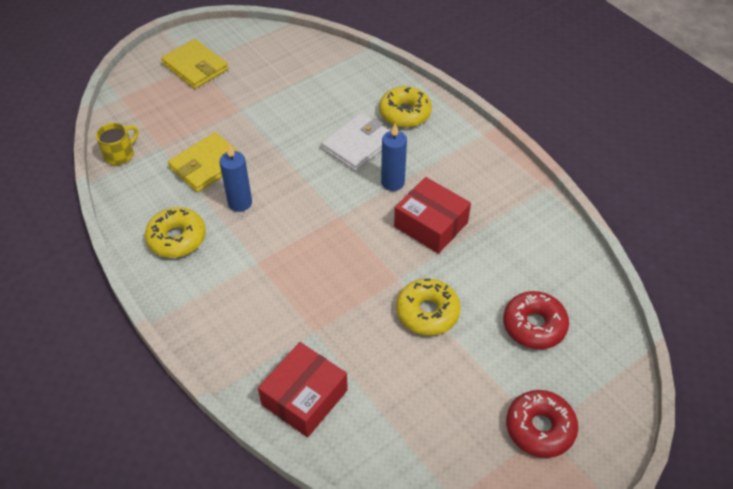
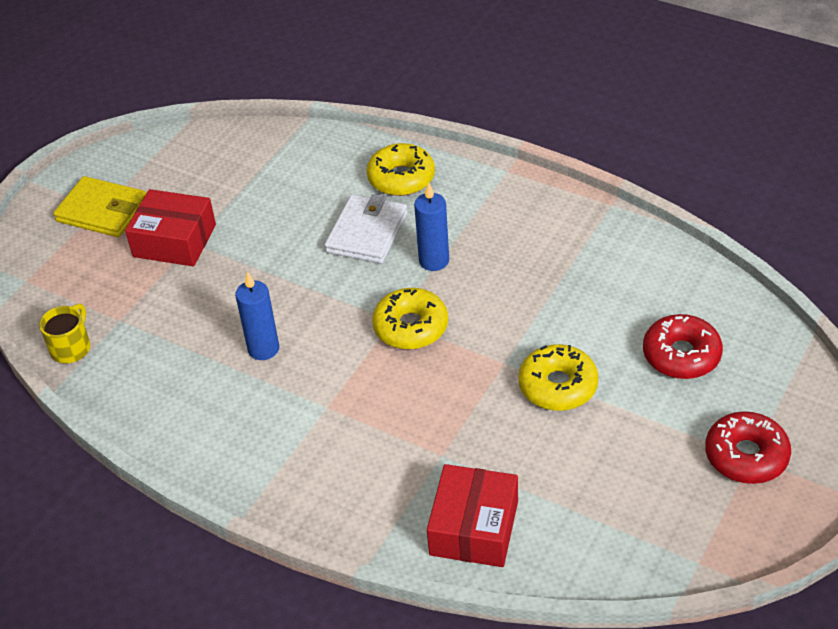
camera: 20 degrees left, 5 degrees down
(177, 238) = (210, 417): yellow donut -> yellow donut (411, 327)
(207, 165) = (193, 320): yellow wallet -> none
(431, 224) = (506, 291): red box -> red box (174, 241)

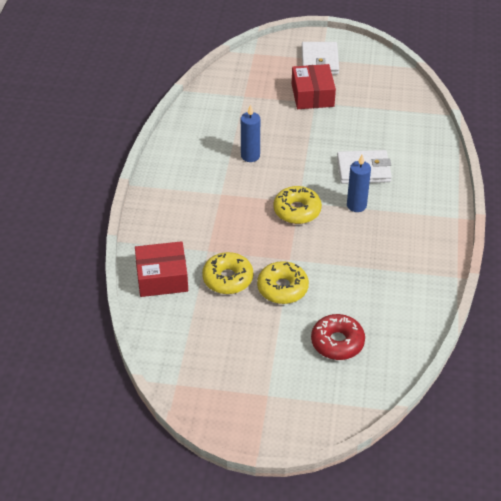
camera: 65 degrees right, 0 degrees up
(71, 348) = (216, 86): yellow mug -> none
(102, 211) = (319, 61): yellow wallet -> white wallet
(401, 178) = (420, 171): yellow donut -> yellow donut (228, 279)
(746, 456) = (267, 392): red donut -> none

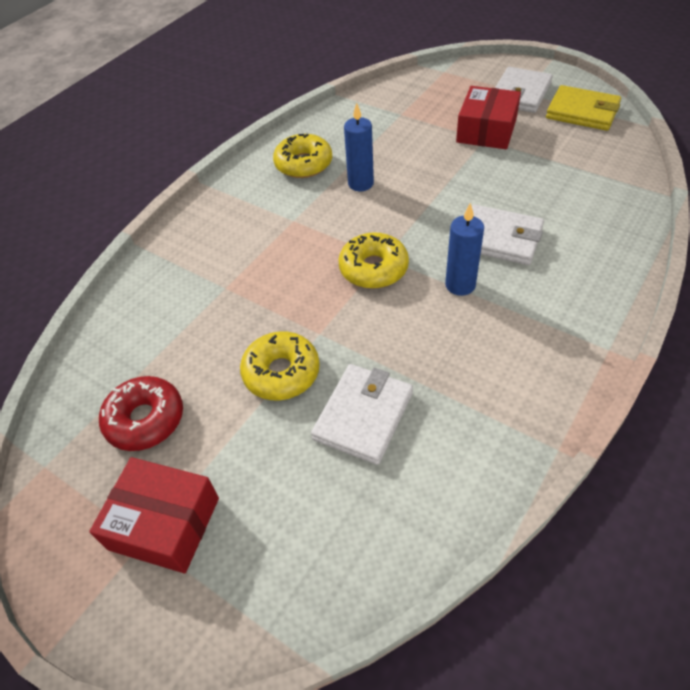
camera: 30 degrees right, 5 degrees up
(162, 278) = (145, 306): red box -> red box (164, 523)
(228, 279) = (221, 334): yellow donut -> yellow donut (303, 164)
(337, 342) = (301, 491): red donut -> red donut (145, 419)
(346, 295) = (363, 416): none -> white wallet
(369, 66) = (582, 112): none -> yellow wallet

